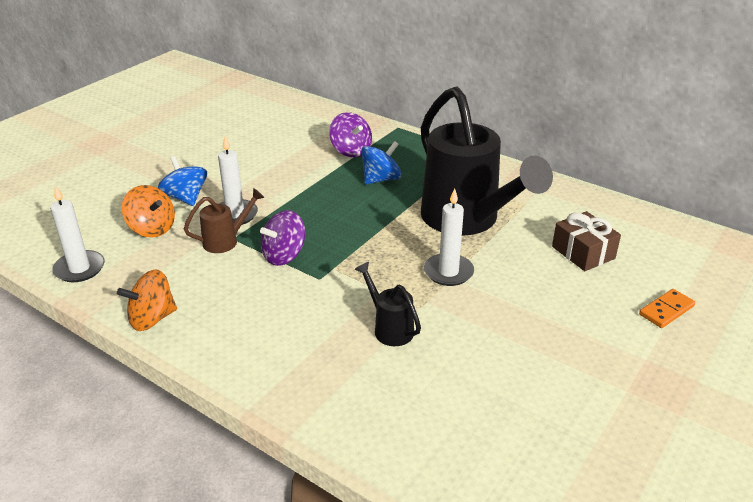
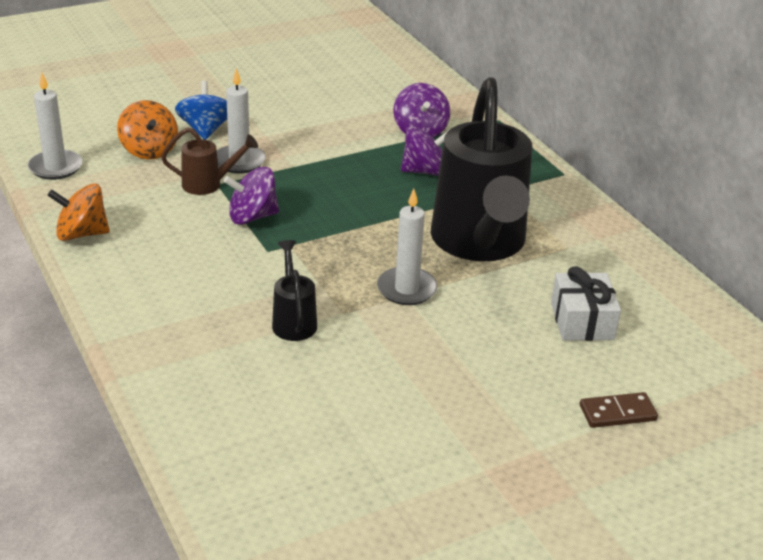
camera: 25 degrees right, 0 degrees up
(381, 179) = (425, 171): blue spinning top -> purple spinning top
(583, 252) = (582, 321): brown gift -> white gift
(666, 310) = (617, 413): orange domino -> brown domino

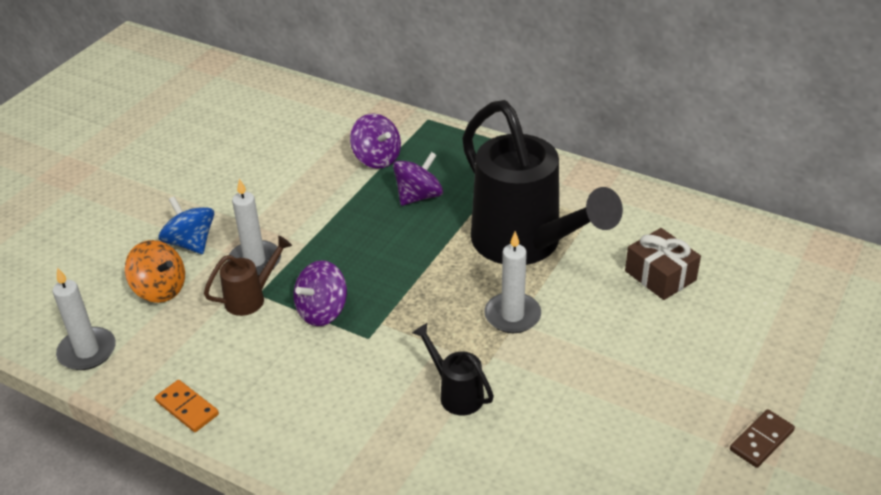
camera: 30 degrees left, 5 degrees up
(82, 234) = (187, 408): orange spinning top -> orange domino
(582, 321) = (660, 275): white gift -> brown gift
(617, 413) = (755, 341): brown domino -> brown domino (761, 440)

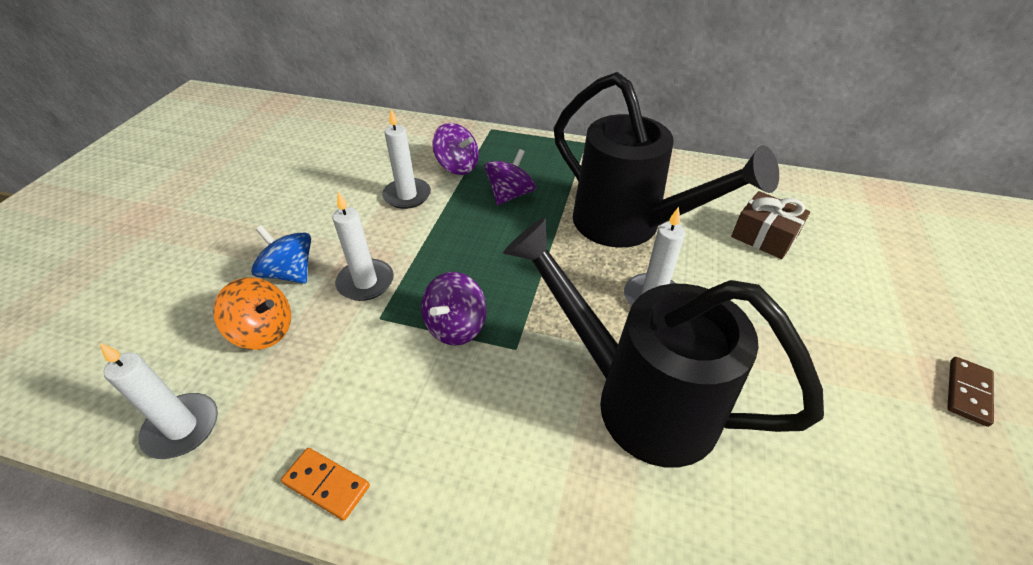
camera: 15 degrees left, 5 degrees up
(251, 298) = (372, 324): brown watering can -> none
(316, 183) = (407, 195): none -> white candle
(456, 393) = (637, 398): black watering can -> black watering can, size x2.37

